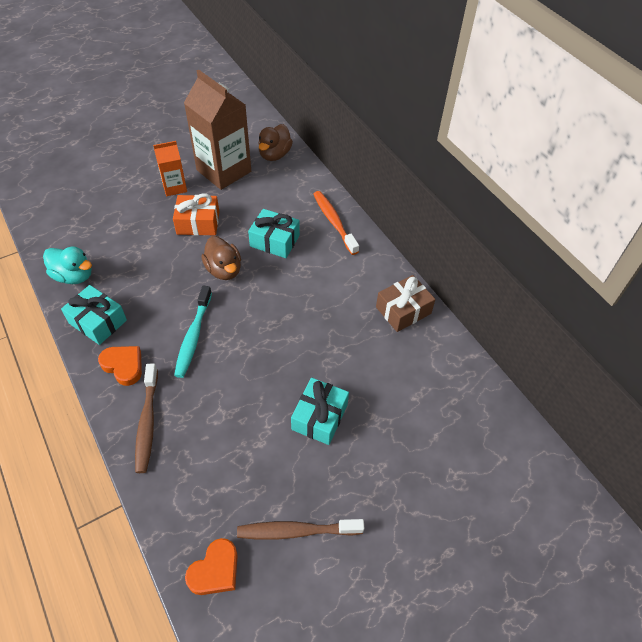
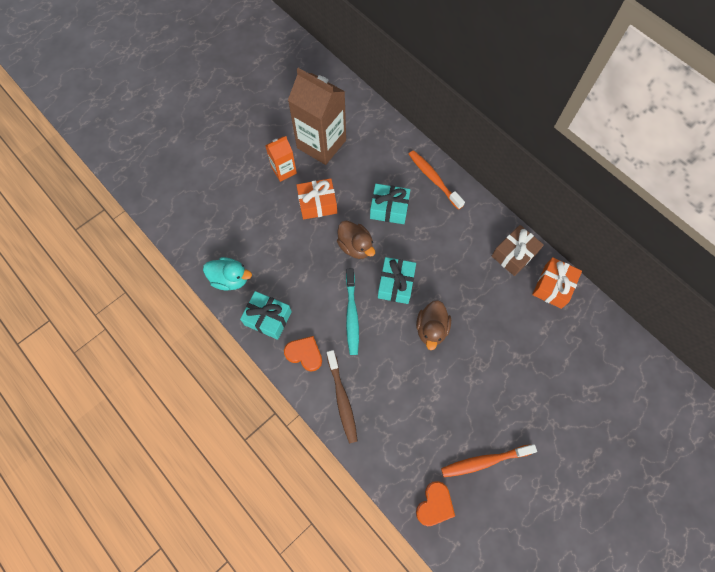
camera: 10 degrees left, 15 degrees up
(274, 154) = (361, 117): brown duck -> brown duck (431, 329)
(296, 531) = (484, 461): brown toothbrush -> orange toothbrush
(319, 417) = (474, 365): turquoise gift -> turquoise gift (396, 284)
(440, 351) = (553, 286): none -> orange gift

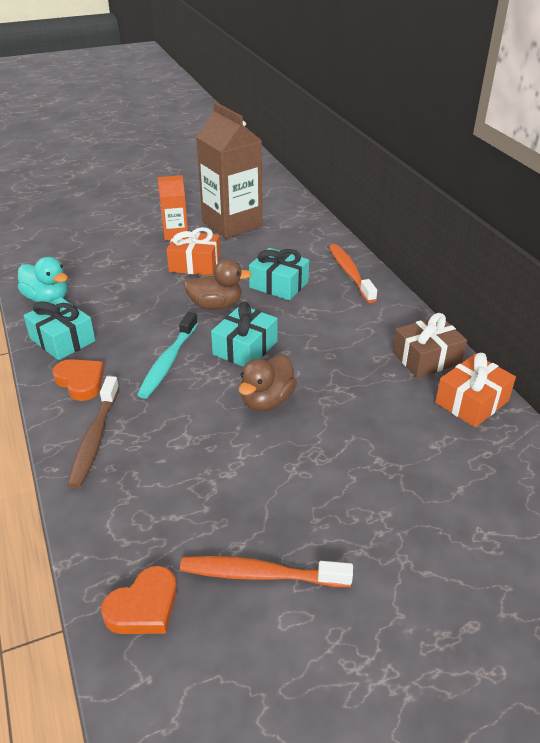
camera: 20 degrees right, 30 degrees down
(355, 246) = (216, 305): brown duck -> brown duck turned 75 degrees counterclockwise

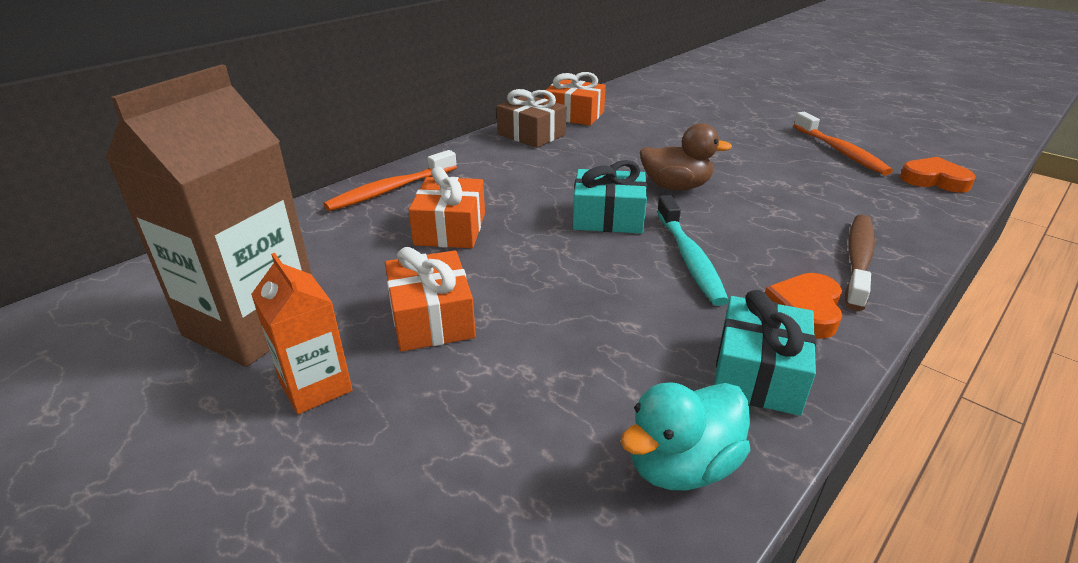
camera: 115 degrees left, 5 degrees down
(47, 298) = (681, 465): turquoise duck -> turquoise duck turned 135 degrees counterclockwise
(95, 438) = (858, 260): brown toothbrush -> brown toothbrush turned 45 degrees counterclockwise
(168, 362) = (689, 258): turquoise toothbrush -> turquoise toothbrush turned 90 degrees clockwise
(216, 305) = (539, 261): brown duck -> none
(278, 285) = (450, 229): turquoise gift -> orange gift

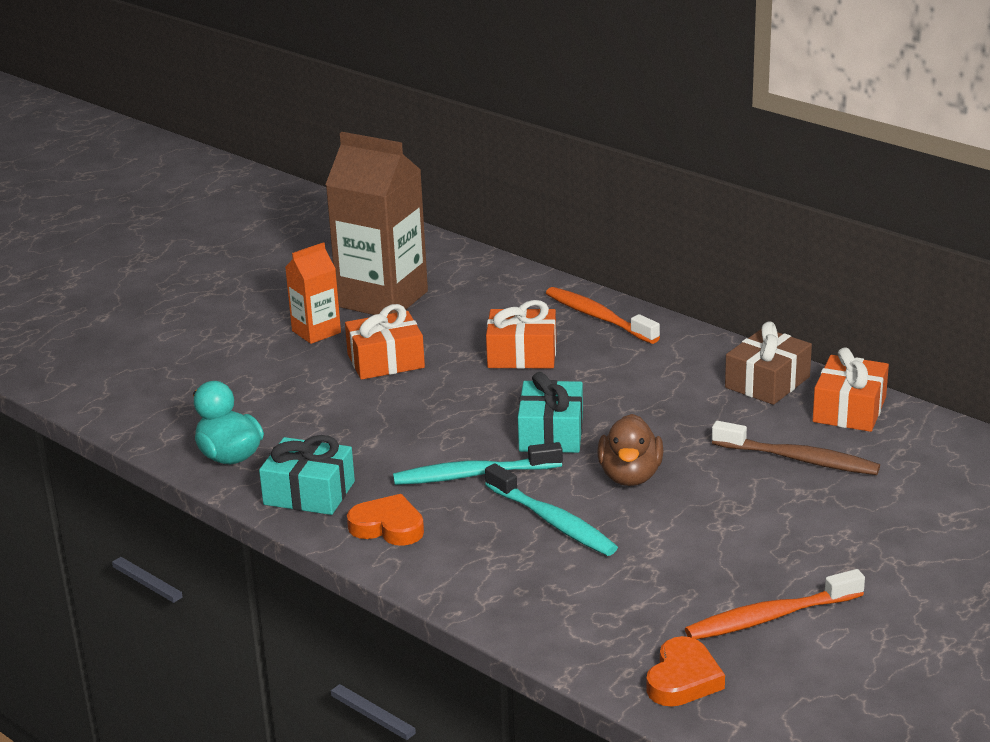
camera: 90 degrees right, 5 degrees down
(757, 220) = (553, 521): none -> turquoise toothbrush
(858, 260) = (471, 572): brown toothbrush -> brown toothbrush (799, 459)

